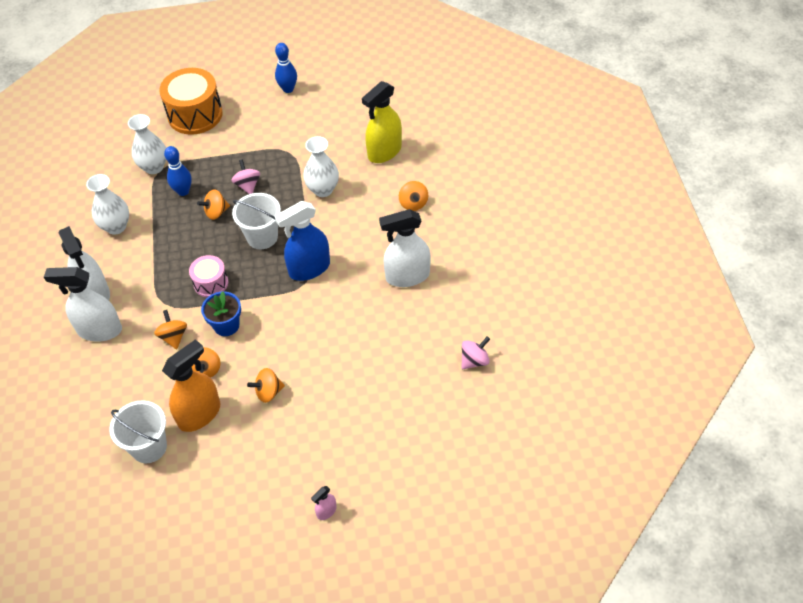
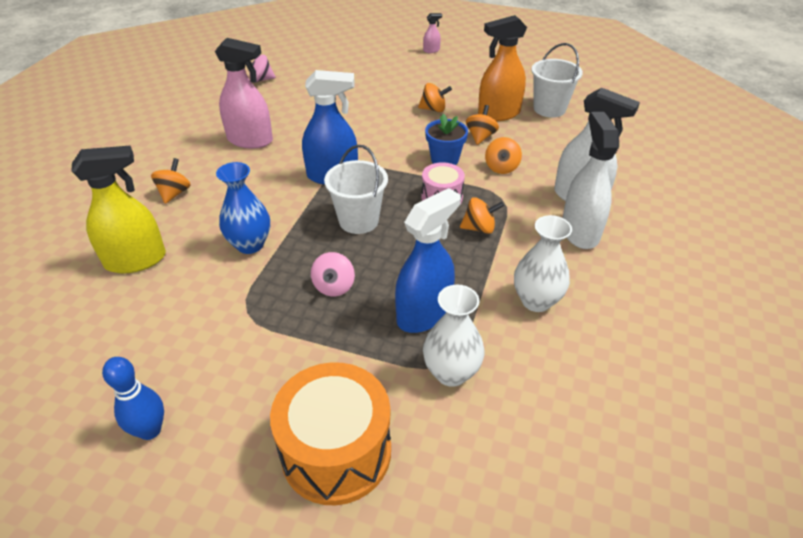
camera: 155 degrees left, 10 degrees down
(183, 191) = (424, 314): blue bowling pin -> blue spray bottle
(216, 212) = (395, 268): orange spinning top -> orange spinning top (479, 228)
(323, 189) = (250, 244): white vase -> blue vase
(407, 276) = (250, 140): white spray bottle -> pink spray bottle

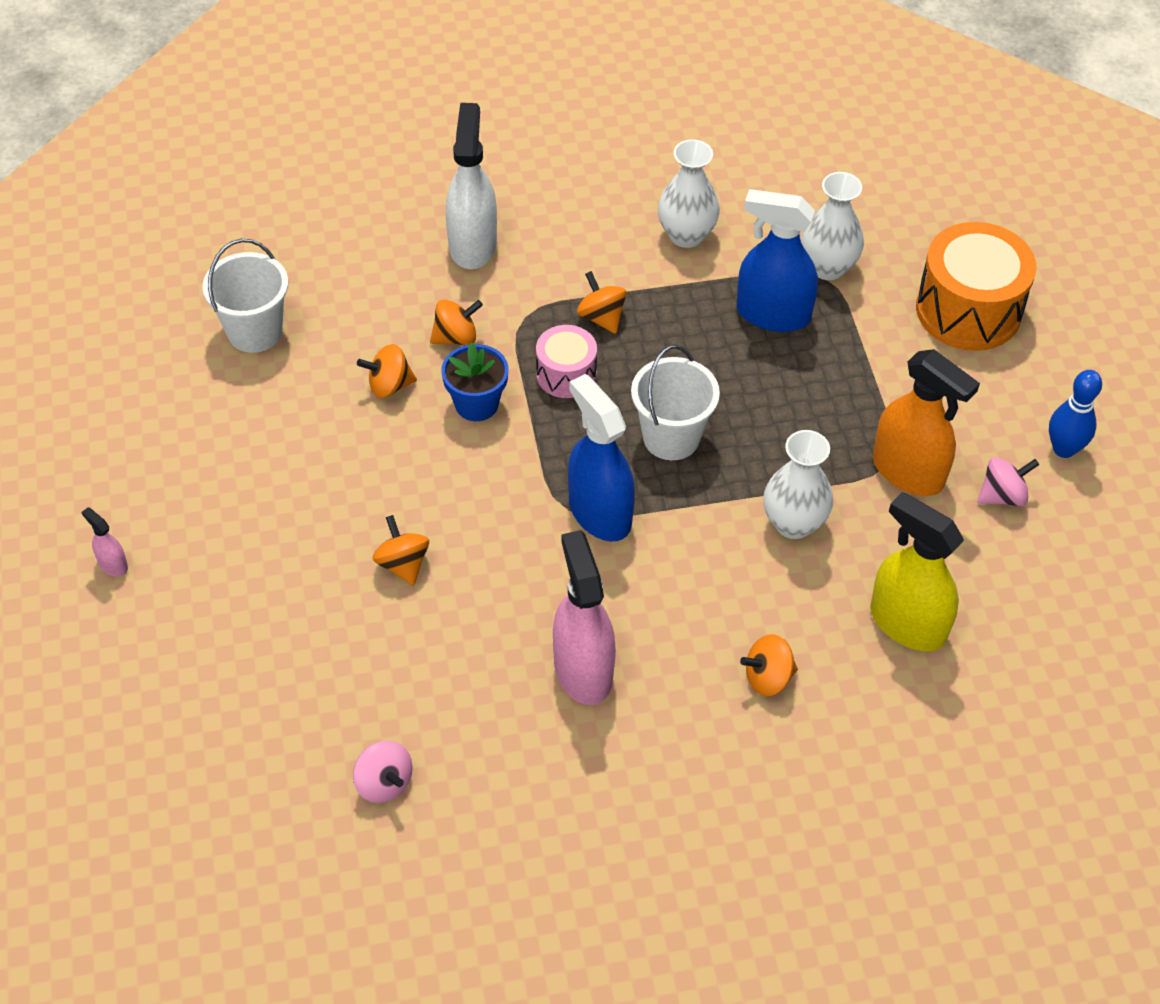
camera: 120 degrees left, 10 degrees up
(250, 244) = (793, 523): blue vase -> white vase
(334, 286) = (795, 405): pink spinning top -> pink spinning top (1002, 496)
(433, 109) = (340, 472): orange spinning top -> orange spinning top (402, 564)
(498, 114) = (306, 386): orange spray bottle -> orange spray bottle (908, 472)
(580, 232) = (544, 229): white spray bottle -> none

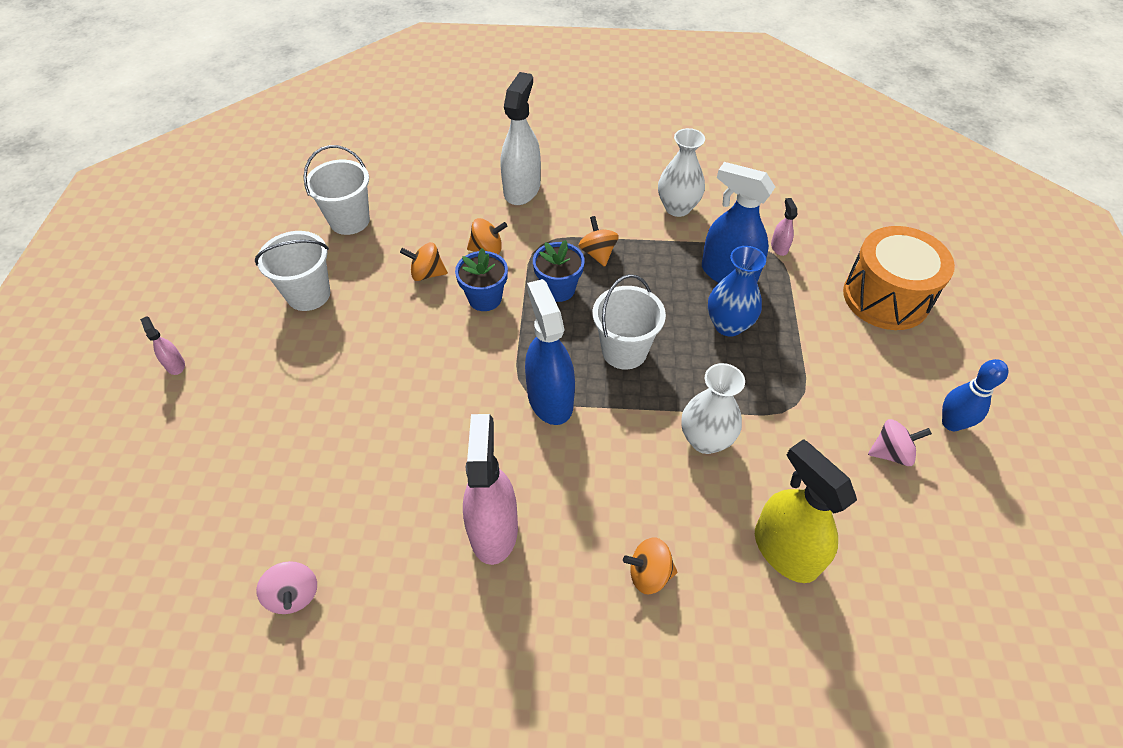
camera: 15 degrees right, 0 degrees up
(244, 442) = (308, 294): none -> white bucket
(402, 564) = (384, 409): orange spinning top -> none
(566, 374) = (558, 289): pink drum -> blue flower pot
(788, 381) = (728, 325): none -> blue vase
(827, 267) = (779, 247): white vase -> pink spray bottle
(908, 472) = (812, 416): orange spray bottle -> none

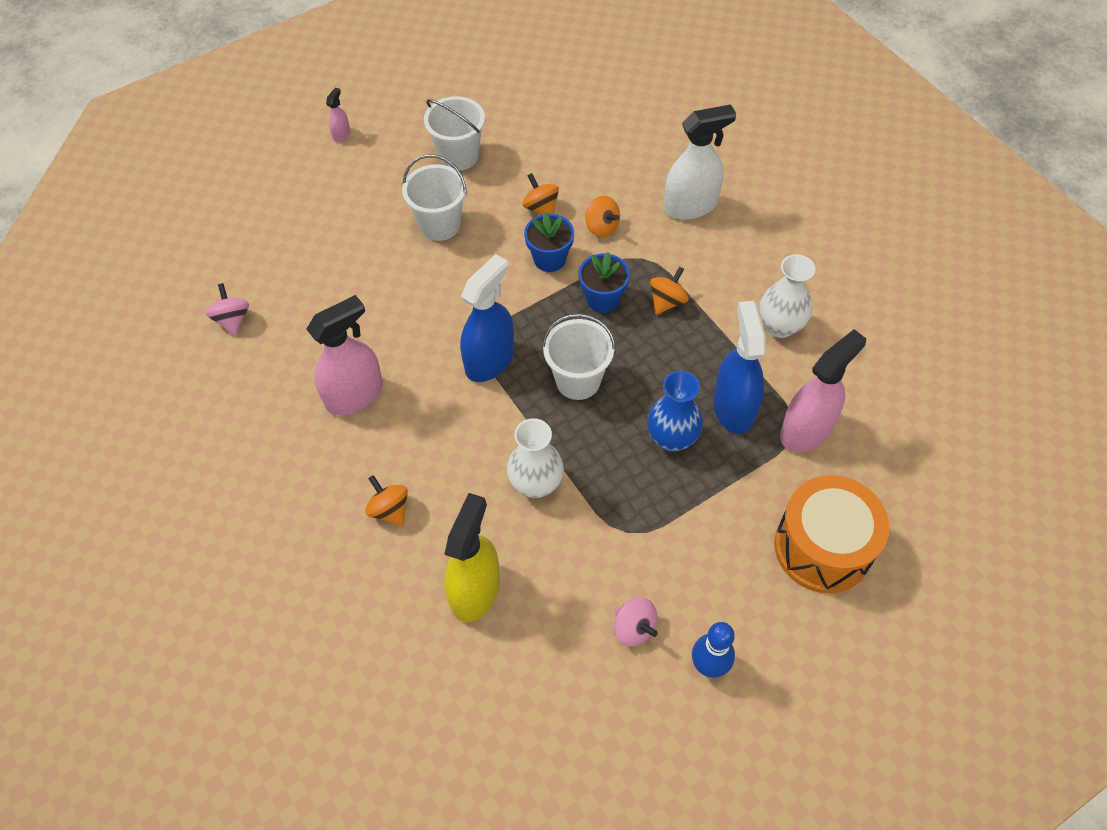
camera: 55 degrees right, 5 degrees up
(294, 595) = (232, 320): pink spinning top -> pink spinning top turned 135 degrees clockwise
(349, 220) = (549, 126): white bucket -> white bucket (440, 225)
(779, 247) = (806, 430): pink spray bottle -> pink spray bottle, size x2.25

